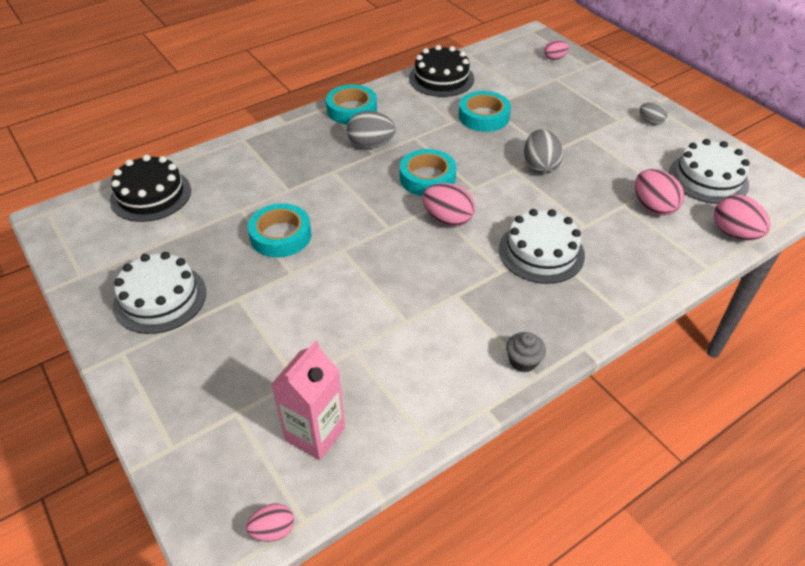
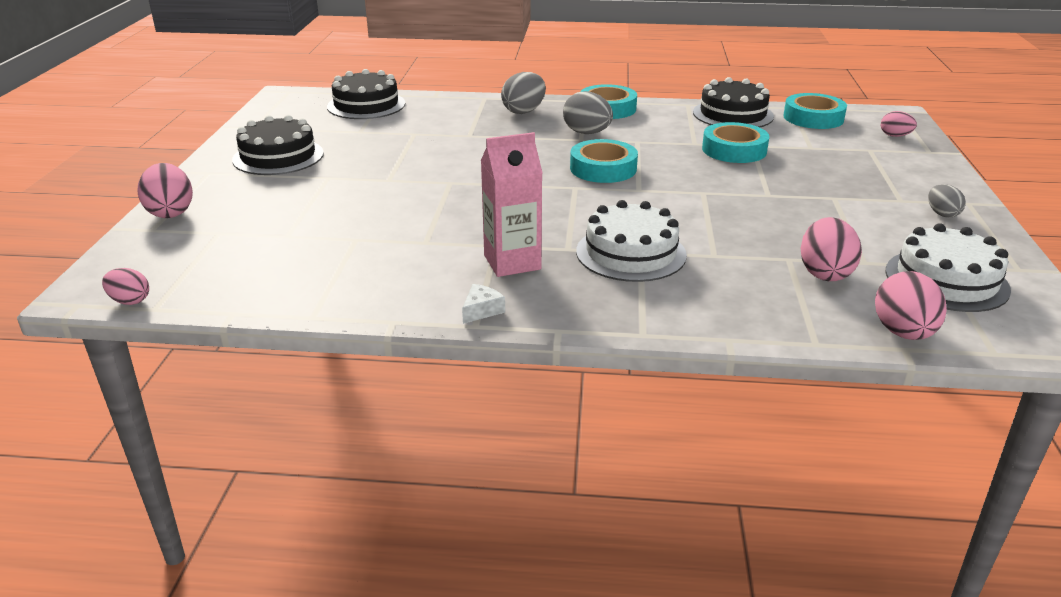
camera: 40 degrees right, 15 degrees down
(160, 298) = (278, 156): white cake -> black cake
(280, 235) = (417, 157): turquoise tape -> turquoise tape (813, 118)
(315, 434) = (245, 268): pink carton -> pink carton (512, 262)
(447, 219) = (575, 199): pink egg -> pink egg (170, 212)
(523, 361) = (481, 310): grey cupcake -> white cheese
(540, 166) = (736, 199): grey egg -> grey egg (524, 111)

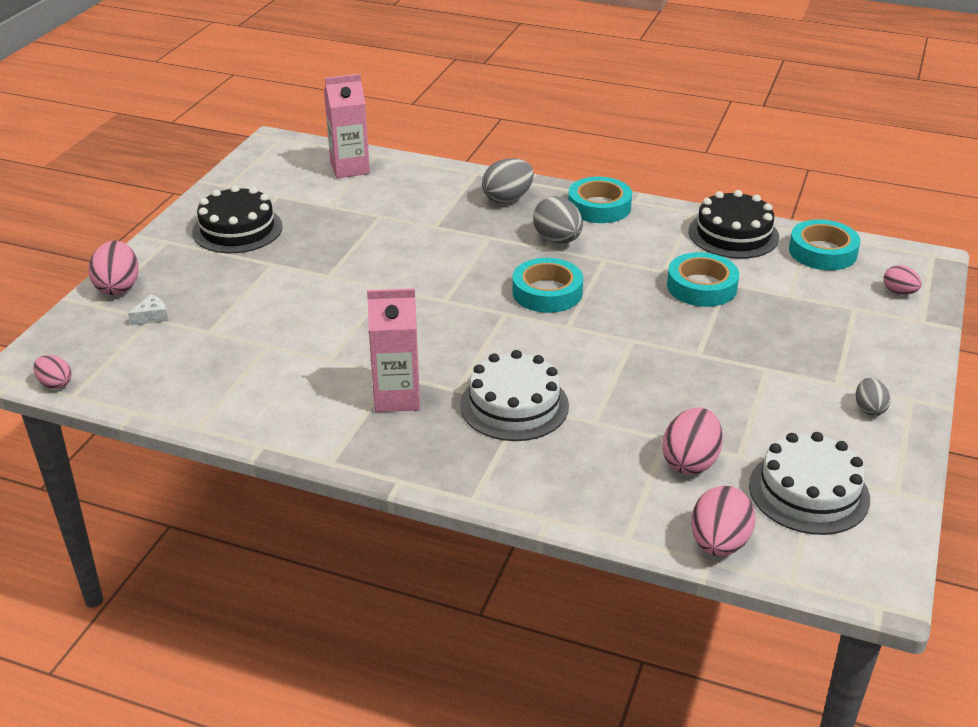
camera: 15 degrees right, 5 degrees up
(366, 105) = (350, 168): black cake -> pink carton
(481, 310) = (343, 447): white cheese -> white cheese (152, 316)

